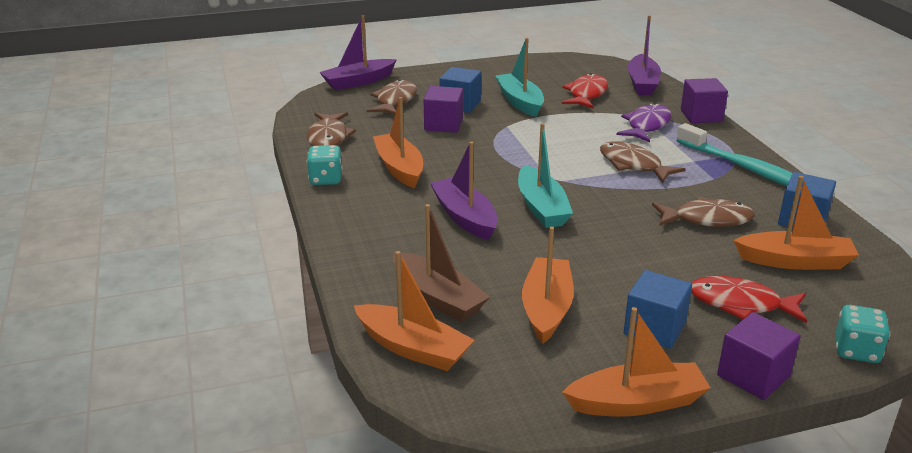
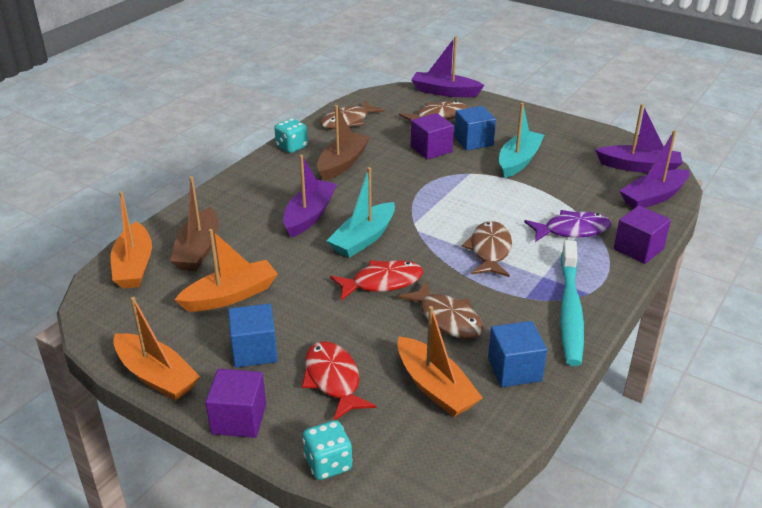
camera: 50 degrees right, 5 degrees up
(399, 168) = (342, 163): orange boat -> brown boat
(586, 94) = (583, 181): red fish -> red fish (382, 282)
(596, 70) = (639, 167): none -> purple boat

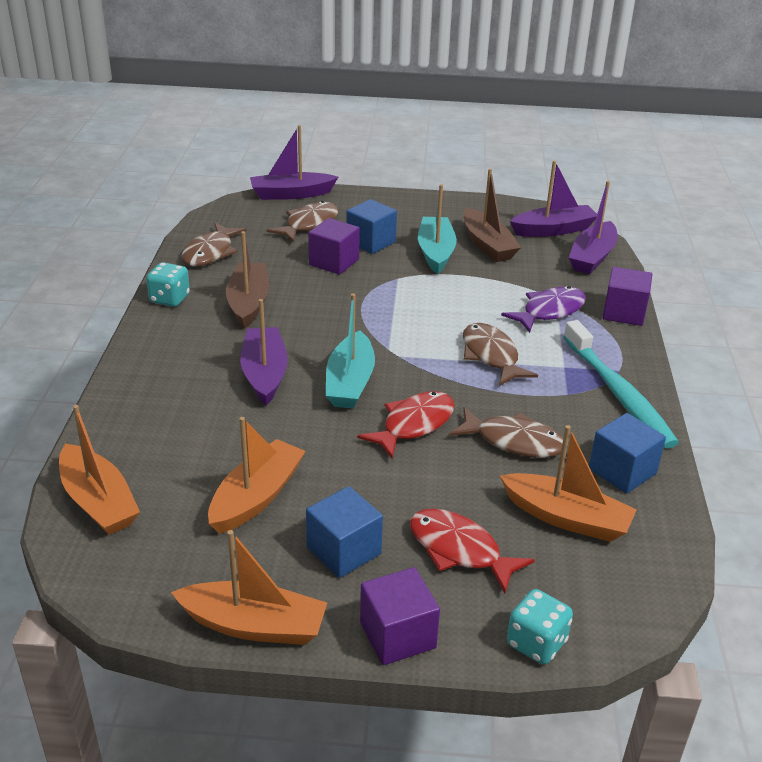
camera: 30 degrees left, 0 degrees up
(198, 250) = (165, 455): brown boat -> brown boat (487, 245)

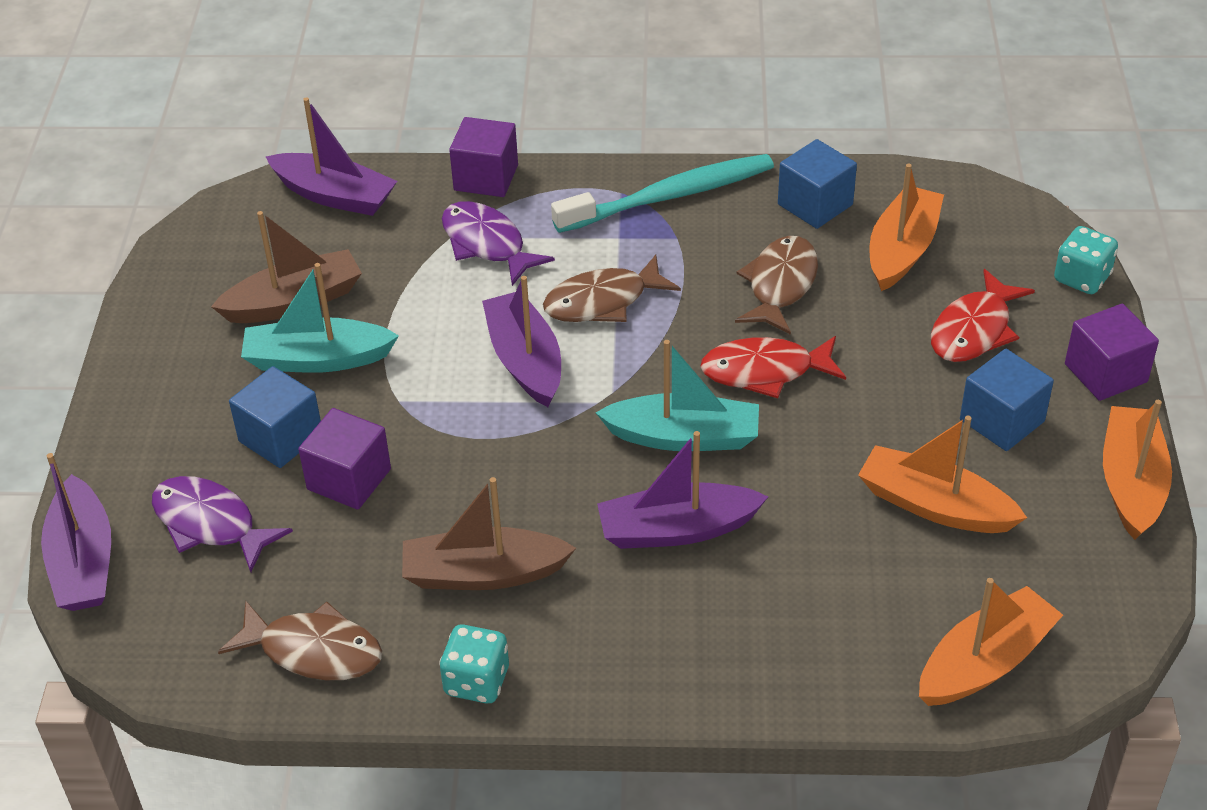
camera: 90 degrees left, 10 degrees up
(309, 224) = (210, 524): brown fish -> purple fish
(414, 425) = (765, 371): red fish -> red fish turned 45 degrees counterclockwise
(553, 230) = (248, 230): purple boat -> purple boat (525, 360)

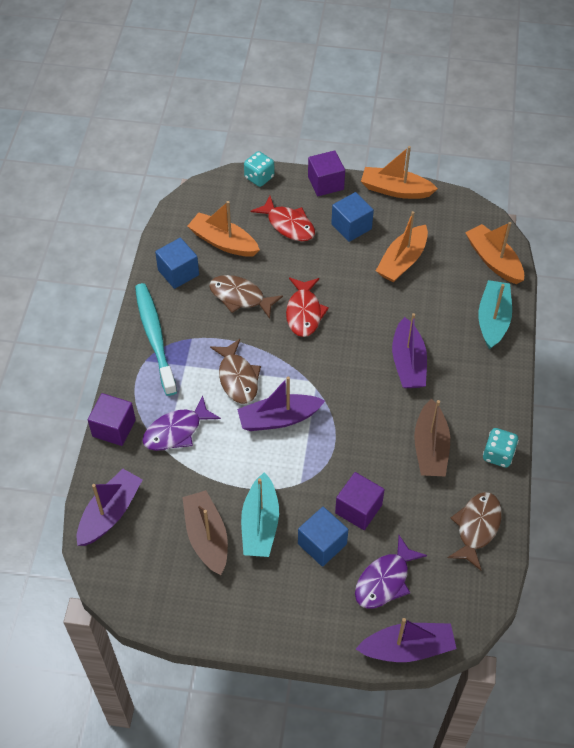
camera: 85 degrees left, 10 degrees up
(684, 437) = (346, 352): turquoise boat -> turquoise boat (493, 319)

